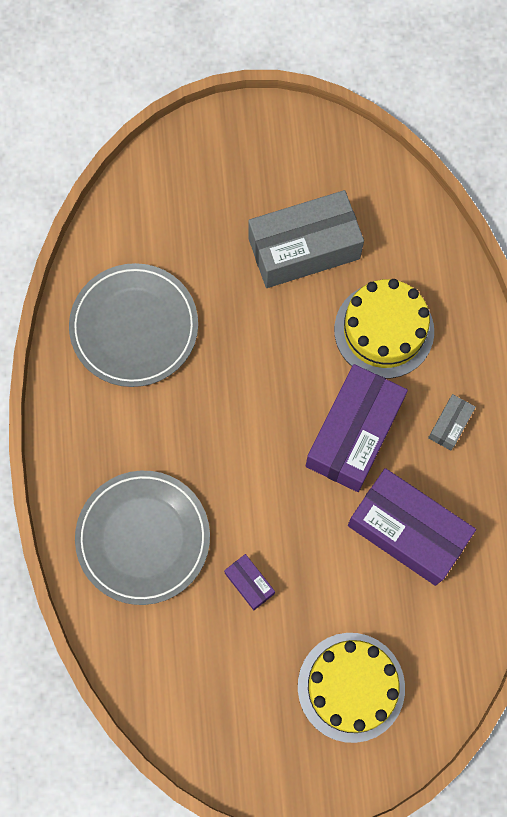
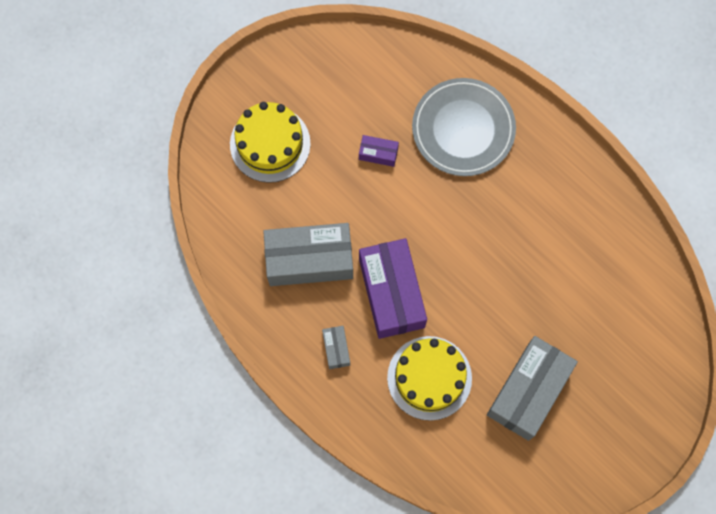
camera: 140 degrees right, 0 degrees up
(134, 327) = (587, 248): grey plate -> none
(407, 531) = (309, 259): purple box -> grey box

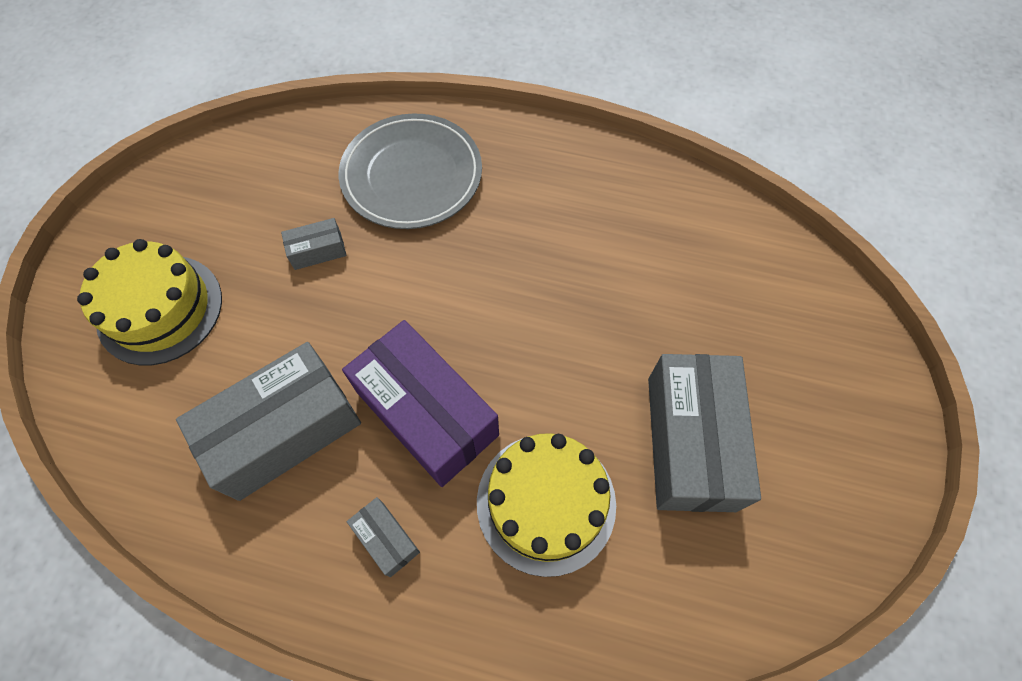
camera: 30 degrees left, 10 degrees down
(378, 153) = (318, 251): purple box -> grey box

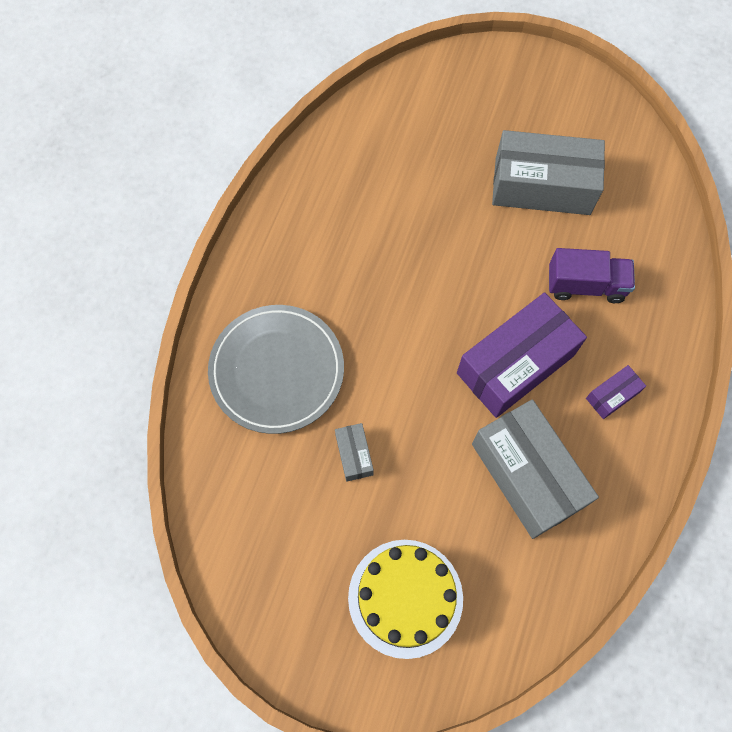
camera: 85 degrees left, 5 degrees up
(386, 539) = (612, 395): grey box -> purple box
(546, 502) = (585, 285): yellow cake -> purple truck

